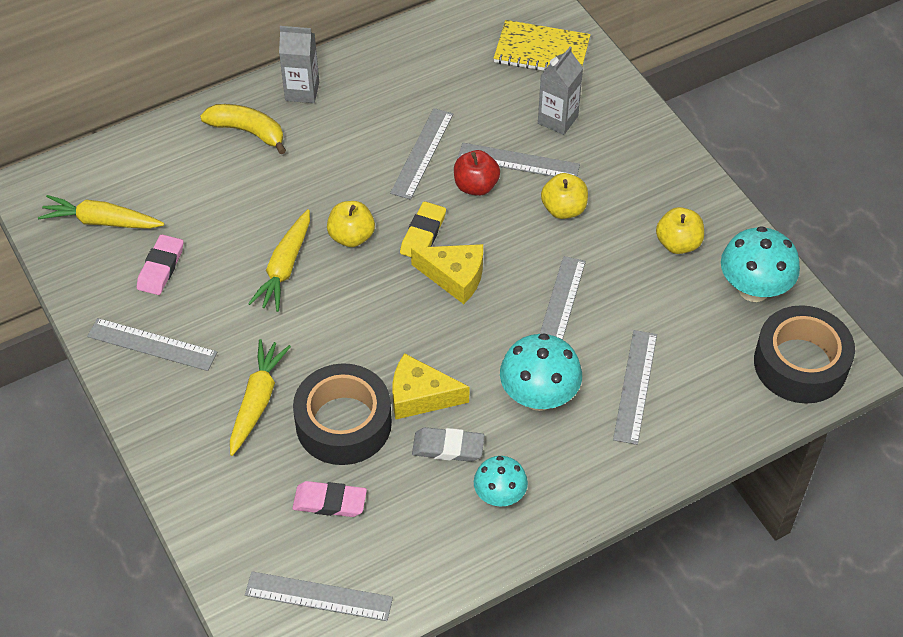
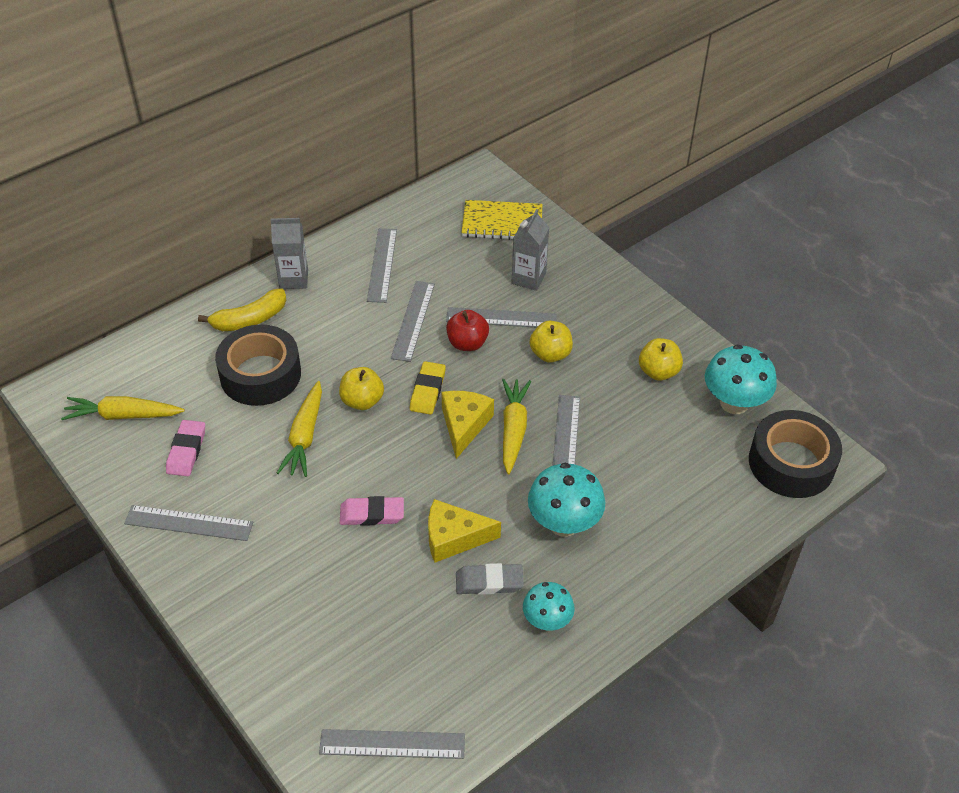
camera: 10 degrees left, 5 degrees down
(248, 131) = (249, 319): yellow banana -> yellow banana turned 135 degrees clockwise
(257, 401) = (299, 563): yellow carrot -> yellow carrot (513, 429)
(330, 502) = (386, 650): pink eraser -> pink eraser (372, 514)
(343, 423) = (386, 573): black tape -> black tape (260, 374)
(454, 277) = (464, 425): yellow cheese -> yellow cheese turned 90 degrees counterclockwise
(635, 386) = (649, 502): grey ruler -> grey ruler (382, 265)

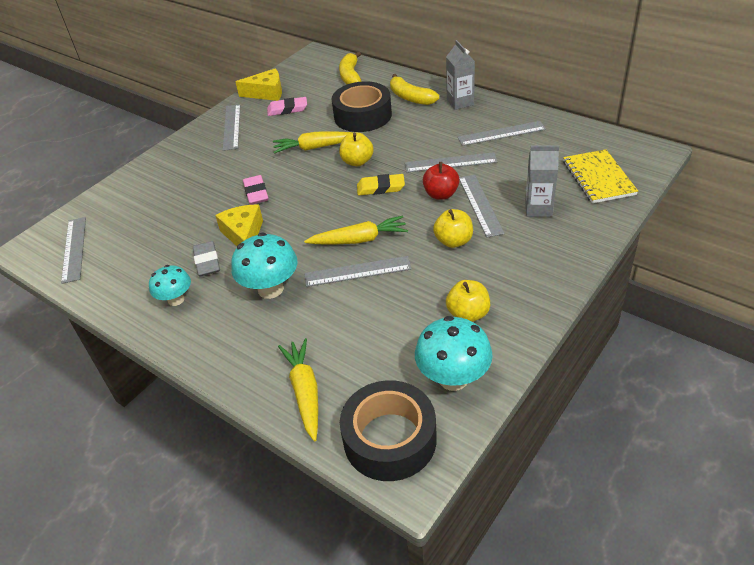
camera: 80 degrees right, 5 degrees down
(123, 415) = (307, 81): yellow carrot -> yellow carrot (305, 392)
(147, 366) = (350, 76): none -> yellow banana
(464, 425) = (353, 213): yellow cheese -> yellow cheese (266, 93)

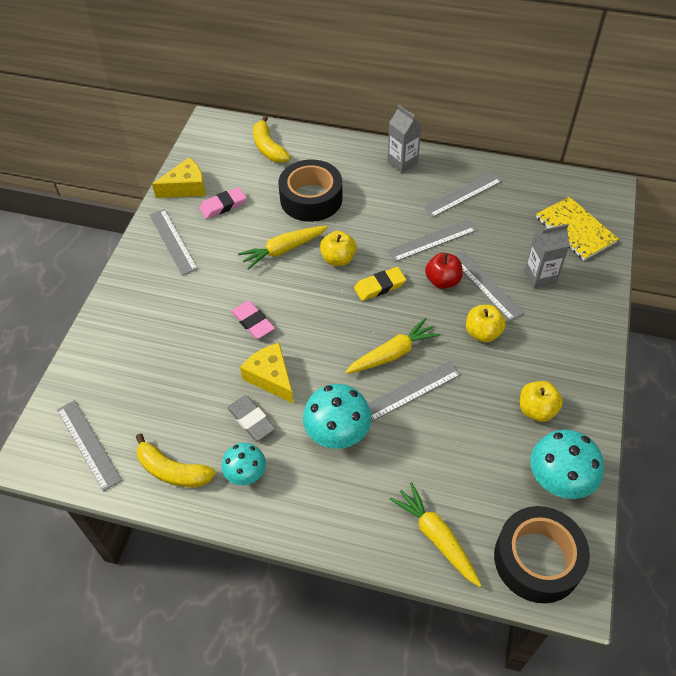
camera: 25 degrees left, 10 degrees up
(410, 97) = (348, 165): yellow banana -> yellow banana (172, 471)

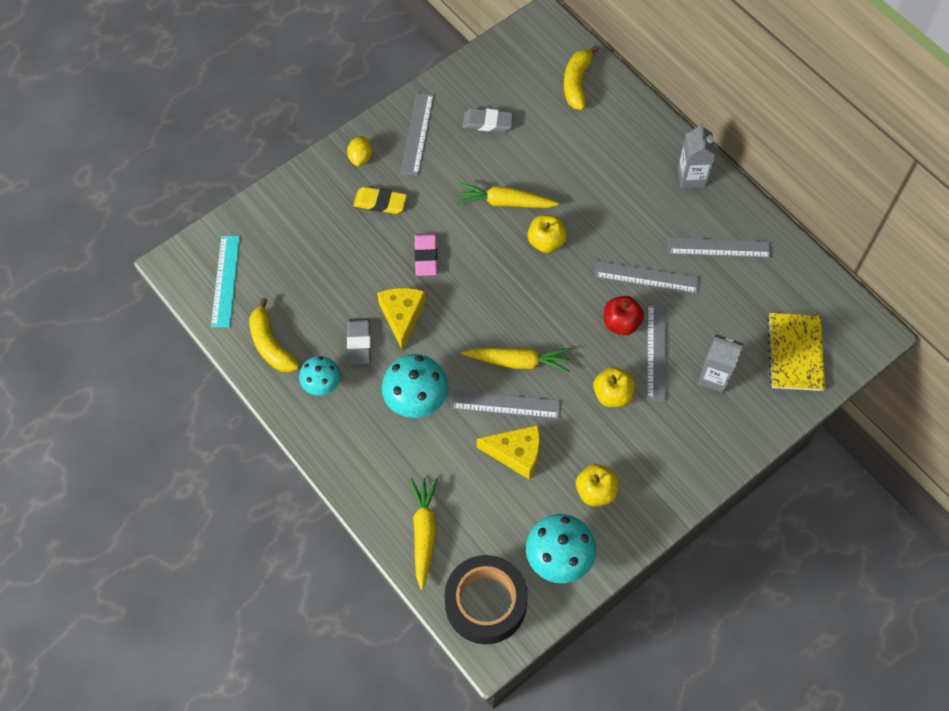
camera: 35 degrees right, 10 degrees up
(88, 444) = (226, 281): grey ruler -> turquoise ruler
(139, 282) = (360, 158): none -> yellow lemon
(186, 187) = (469, 82): yellow cheese -> yellow cheese (516, 453)
(223, 205) = (487, 122): pink eraser -> grey eraser
(311, 198) = (572, 164): black tape -> none
(379, 286) = (560, 292): yellow eraser -> yellow eraser (380, 202)

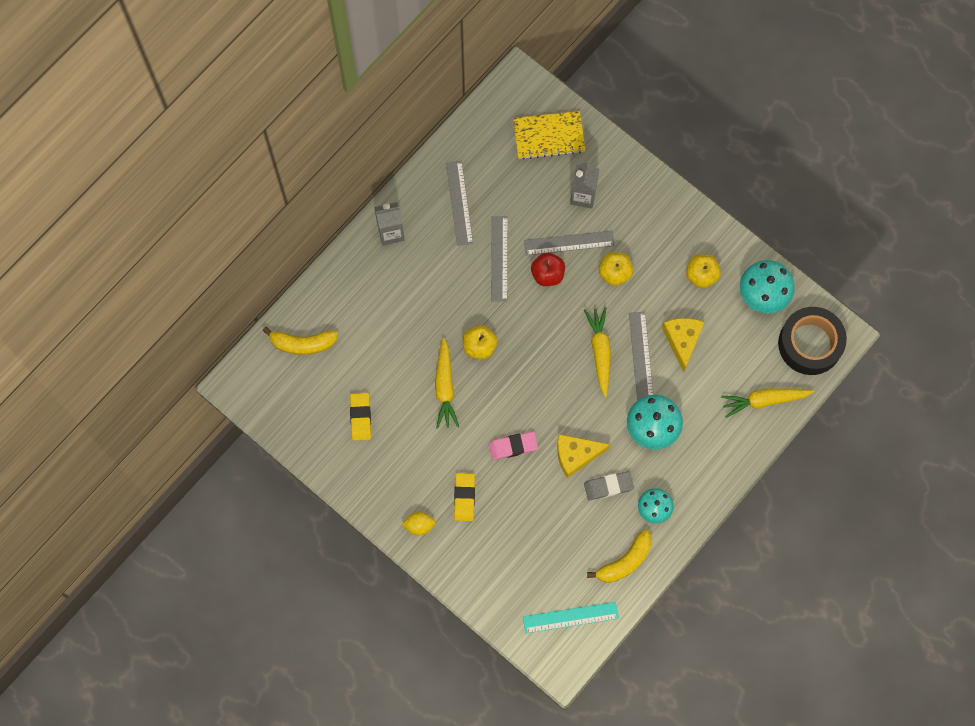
camera: 100 degrees left, 10 degrees up
(417, 133) = (383, 479): grey ruler -> none
(487, 122) = (360, 417): grey eraser -> yellow eraser

